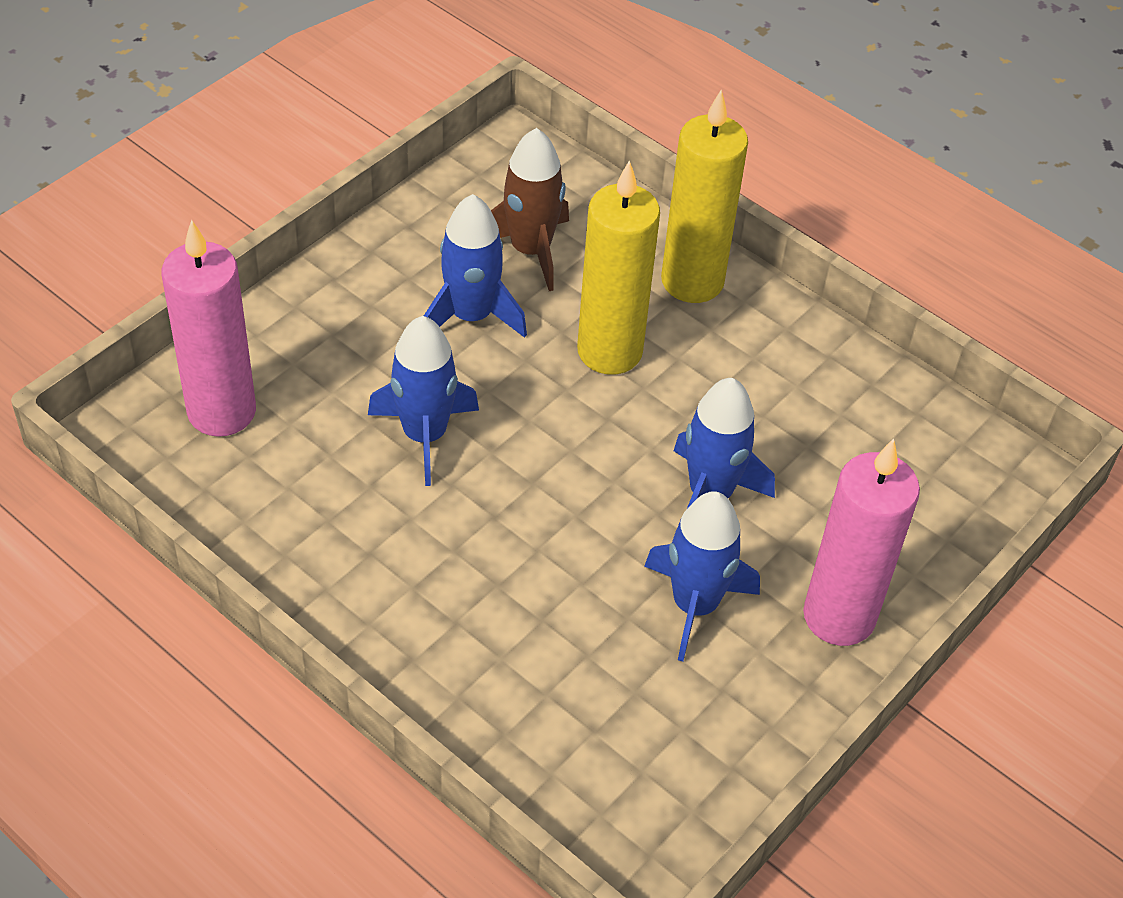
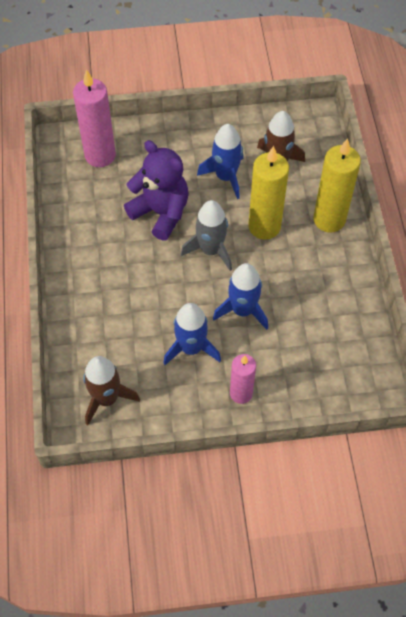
camera: 45 degrees right, 10 degrees up
(425, 435) = (161, 213): blue rocket -> purple teddy bear
(566, 439) = (210, 250): none -> grey rocket
(648, 782) = (106, 398): none -> brown rocket
(839, 616) = (241, 393): pink candle -> pink candle, size x0.63

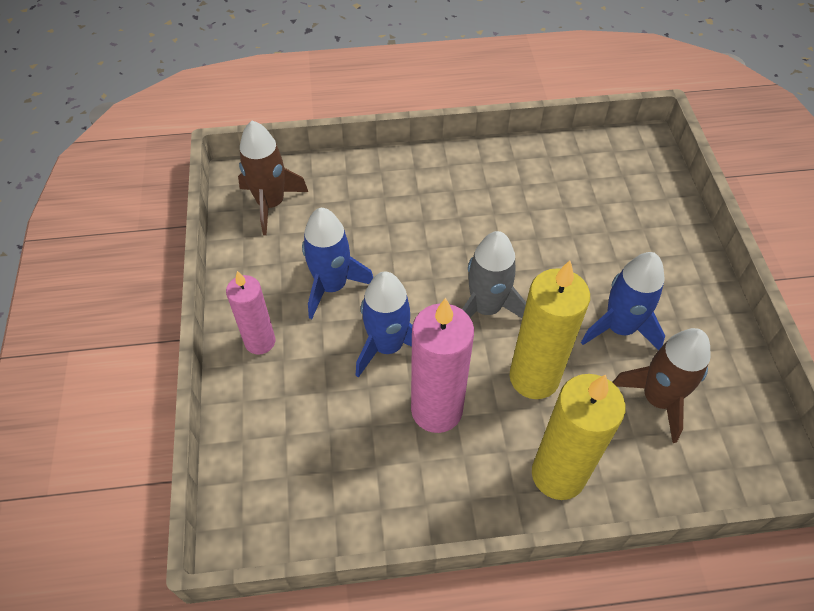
camera: 90 degrees right, 5 degrees down
(100, 155) = (628, 183): pink candle -> pink candle (436, 410)
(161, 213) = (543, 250): purple teddy bear -> none

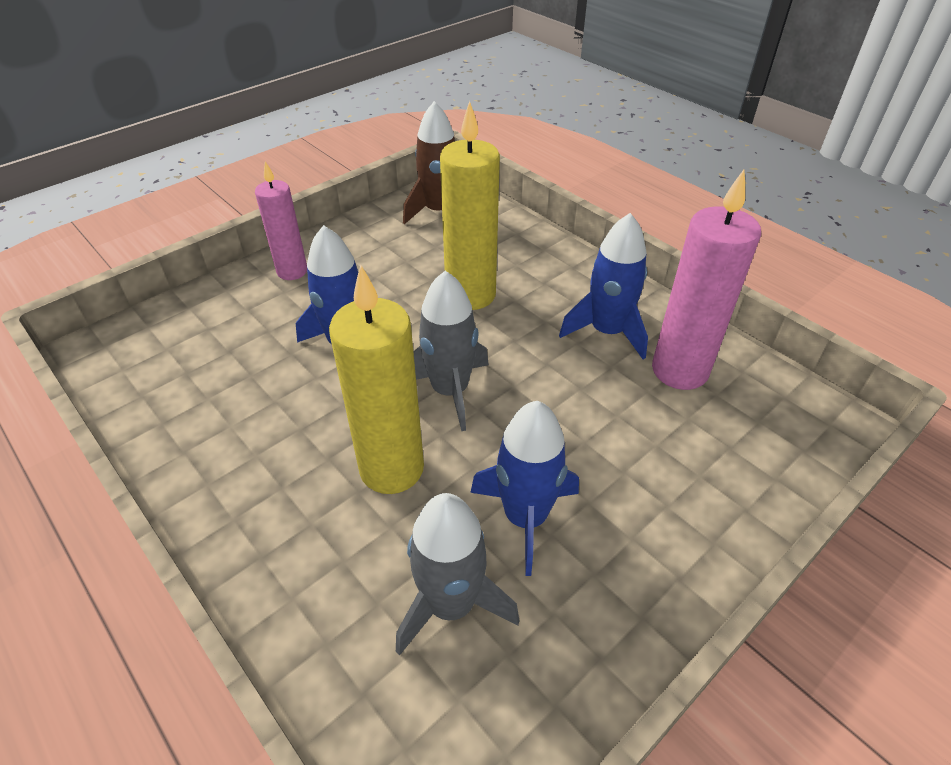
camera: 55 degrees right, 10 degrees down
(332, 286) = (384, 282): blue rocket -> blue rocket (607, 331)
(436, 410) = (297, 410): pink candle -> pink candle (679, 370)
(558, 474) = (278, 547): yellow candle -> yellow candle (470, 295)
(657, 399) = (451, 604): brown rocket -> grey rocket

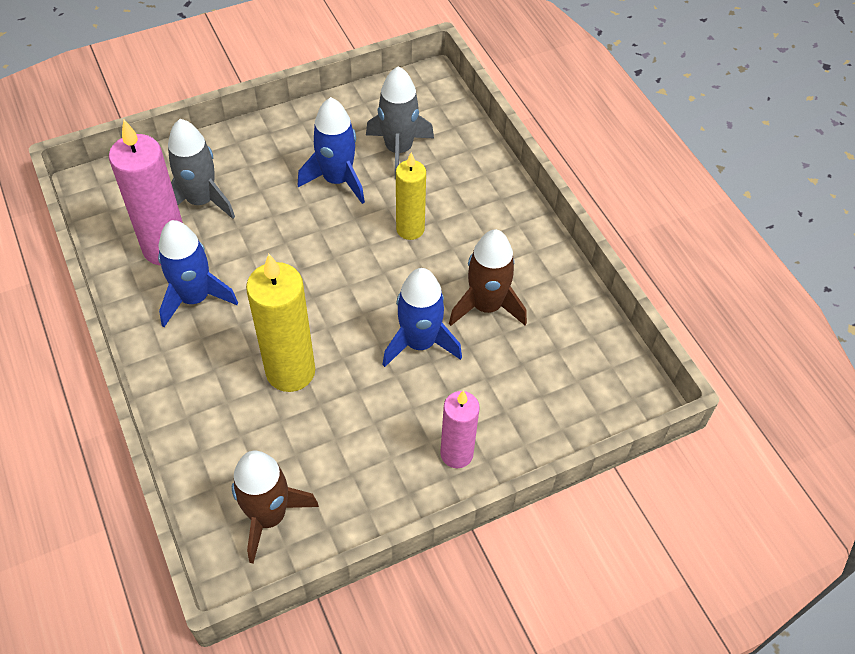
camera: 165 degrees left, 10 degrees up
(273, 397) = (486, 306): none -> brown rocket
(392, 468) = (410, 229): yellow candle -> yellow candle, size x0.63
(450, 391) = (349, 276): grey rocket -> grey rocket (201, 201)

